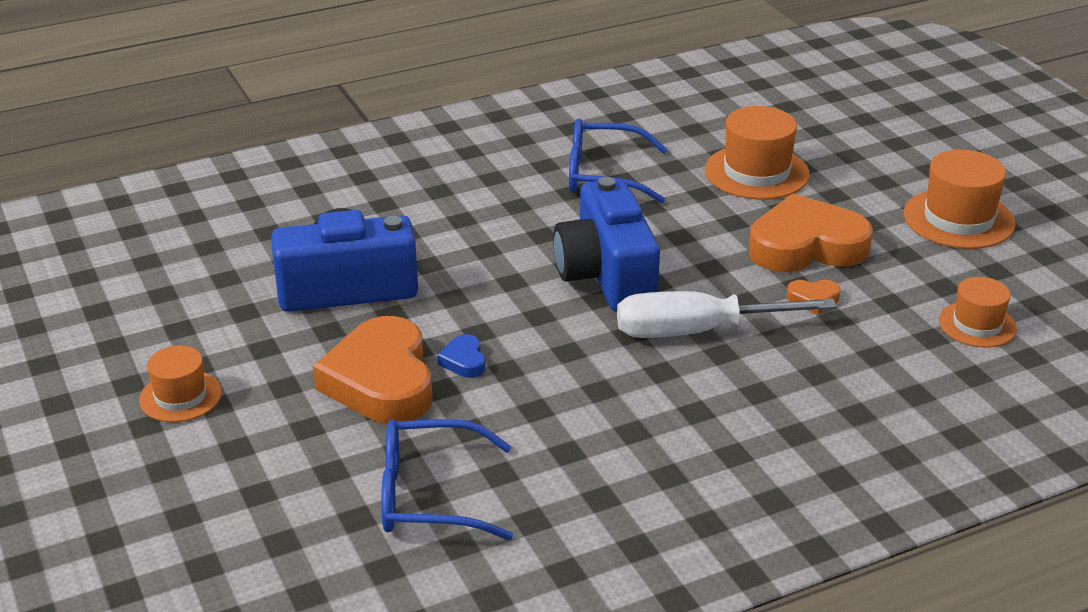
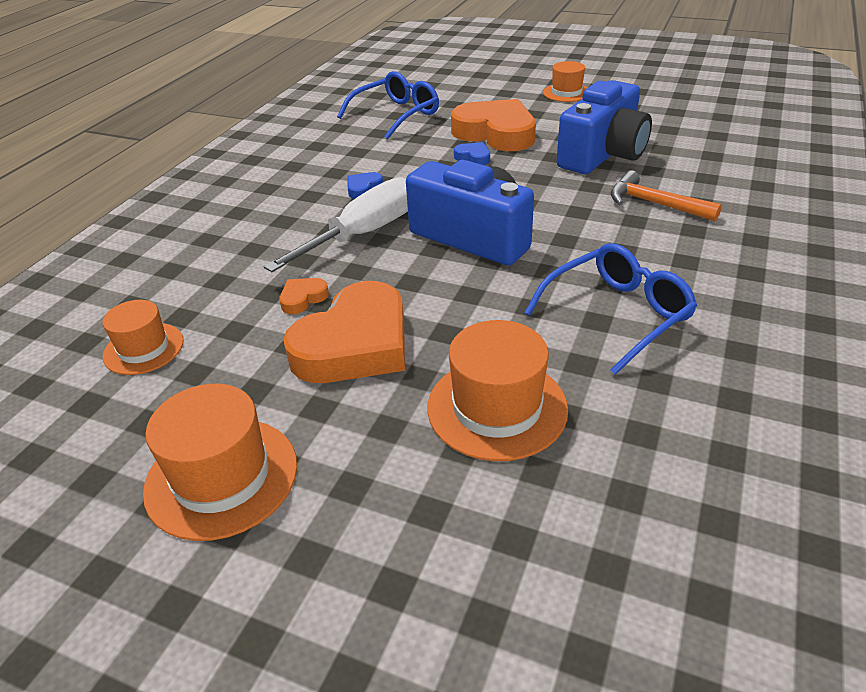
camera: 140 degrees right, 5 degrees up
(417, 221) = (655, 204): none -> orange hammer
(631, 387) = (363, 189): none -> blue heart

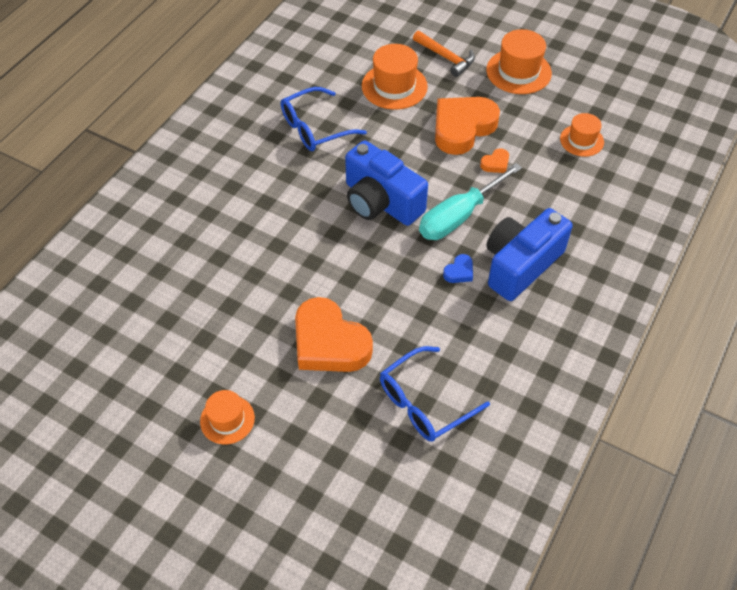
camera: 175 degrees left, 15 degrees up
(362, 234) = (459, 216): white screwdriver -> turquoise screwdriver
(473, 157) = (360, 303): blue heart -> none
(603, 154) = (247, 287): blue camera -> blue camera (520, 265)
(655, 204) = (241, 216): orange hammer -> orange hammer (446, 57)

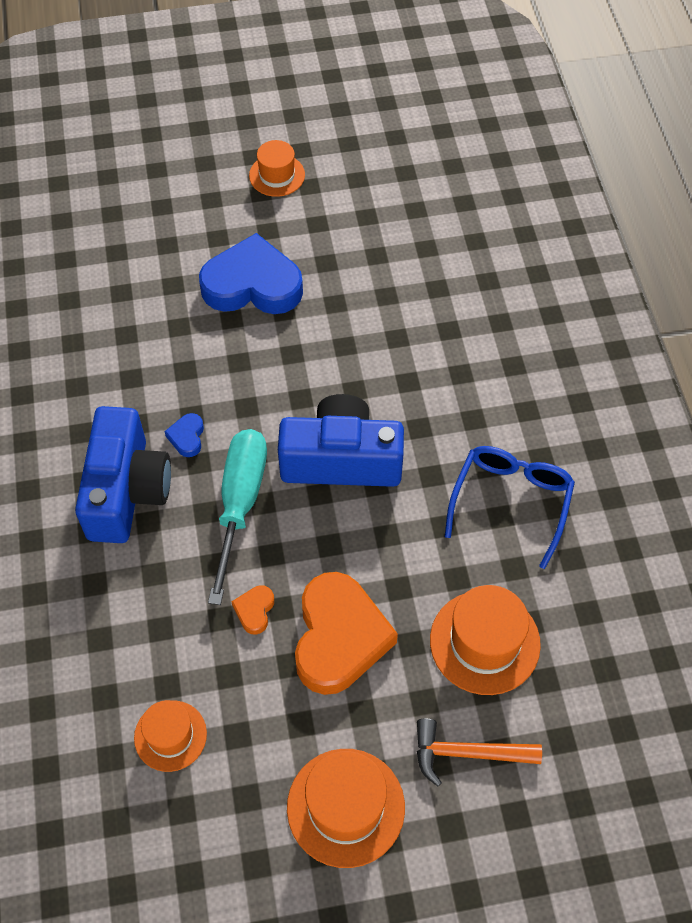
camera: 140 degrees right, 5 degrees up
(329, 342) = (252, 285): orange heart -> blue heart
(425, 402) = (120, 293): blue glasses -> none

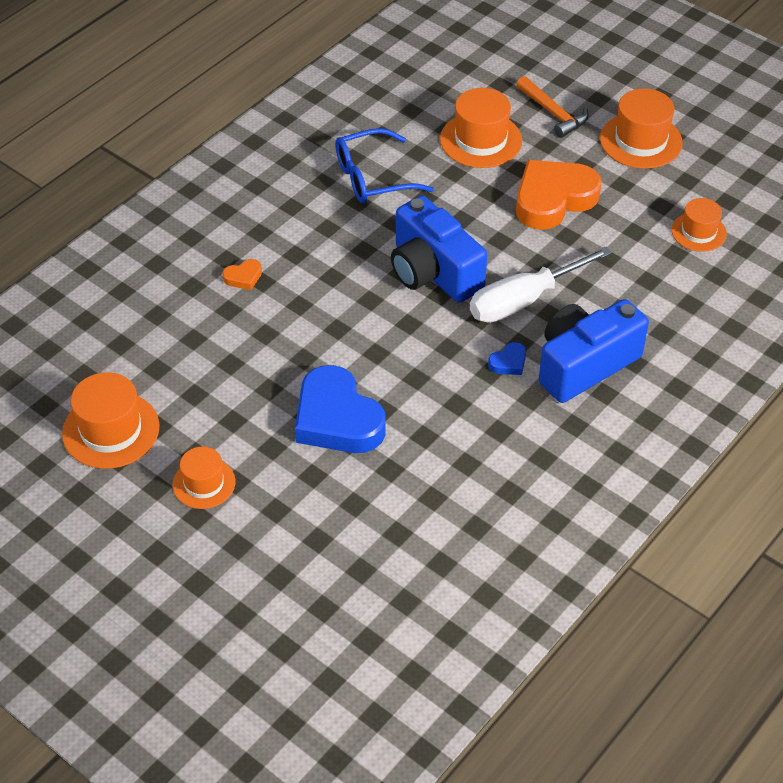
camera: 130 degrees left, 10 degrees down
(240, 504) = (524, 300): turquoise screwdriver -> white screwdriver
(254, 610) = (584, 246): orange heart -> orange heart (243, 277)
(380, 153) = (111, 430): none -> orange hat

